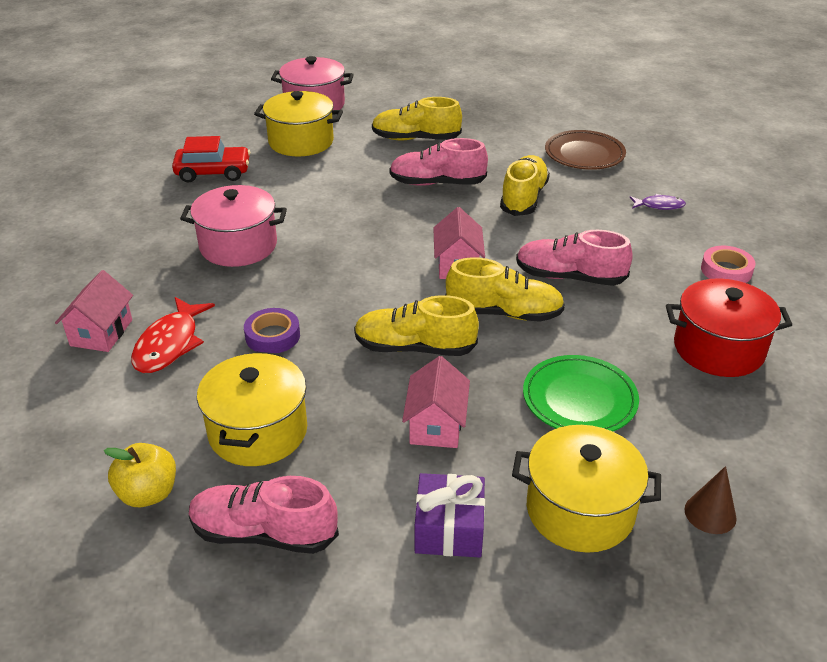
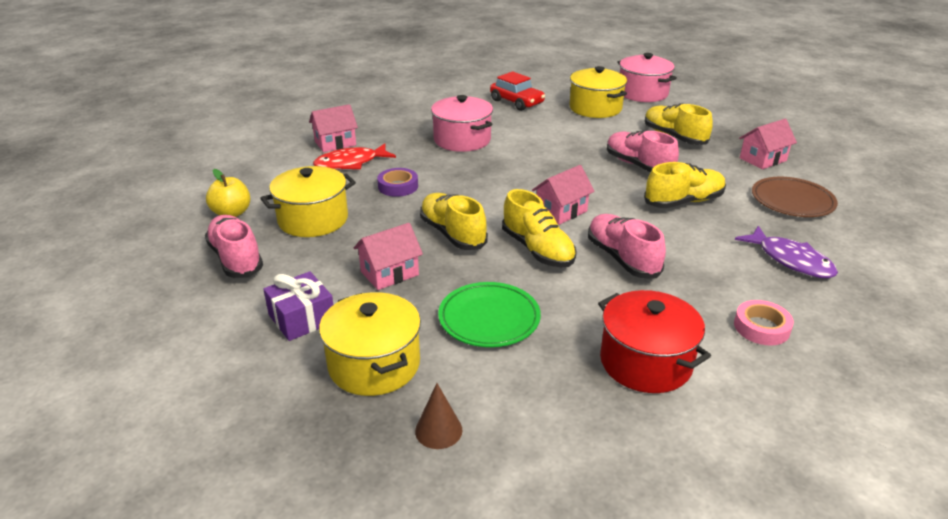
camera: 50 degrees right, 5 degrees down
(509, 126) = (762, 159): none -> pink house
(659, 206) = (790, 260): purple fish -> purple fish, size x1.77

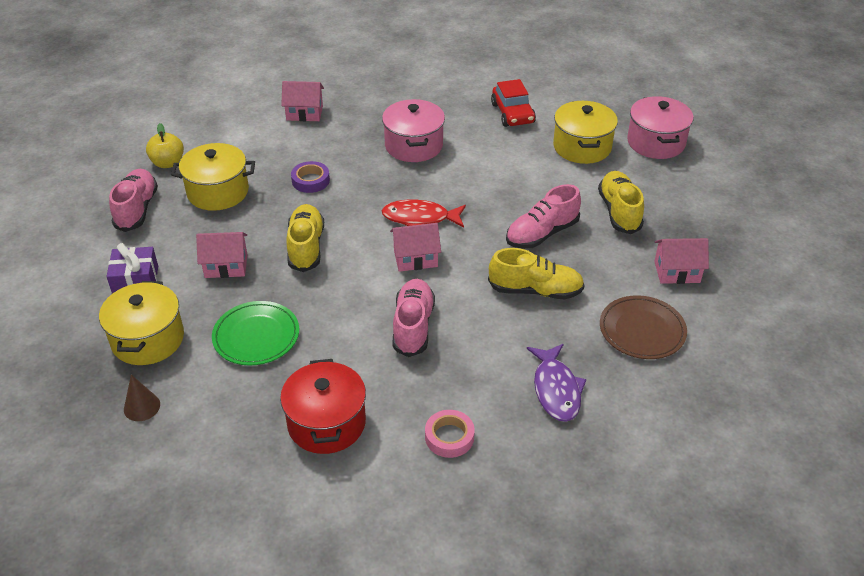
camera: 30 degrees right, 10 degrees up
(350, 163) = (296, 141): red fish -> red fish (420, 218)
(537, 250) = (355, 289): yellow shoe -> none
(638, 166) = (542, 234): pink shoe -> pink shoe turned 120 degrees counterclockwise

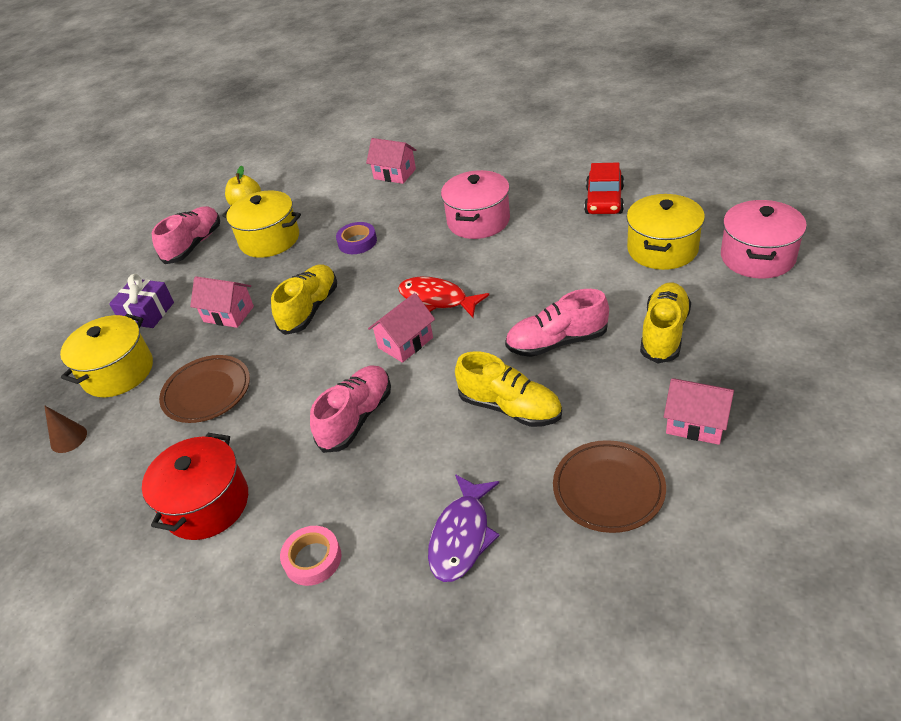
camera: 30 degrees right, 0 degrees up
(256, 336) = (207, 392): green plate -> brown plate
(415, 258) = (405, 343): pink house -> pink house turned 60 degrees counterclockwise

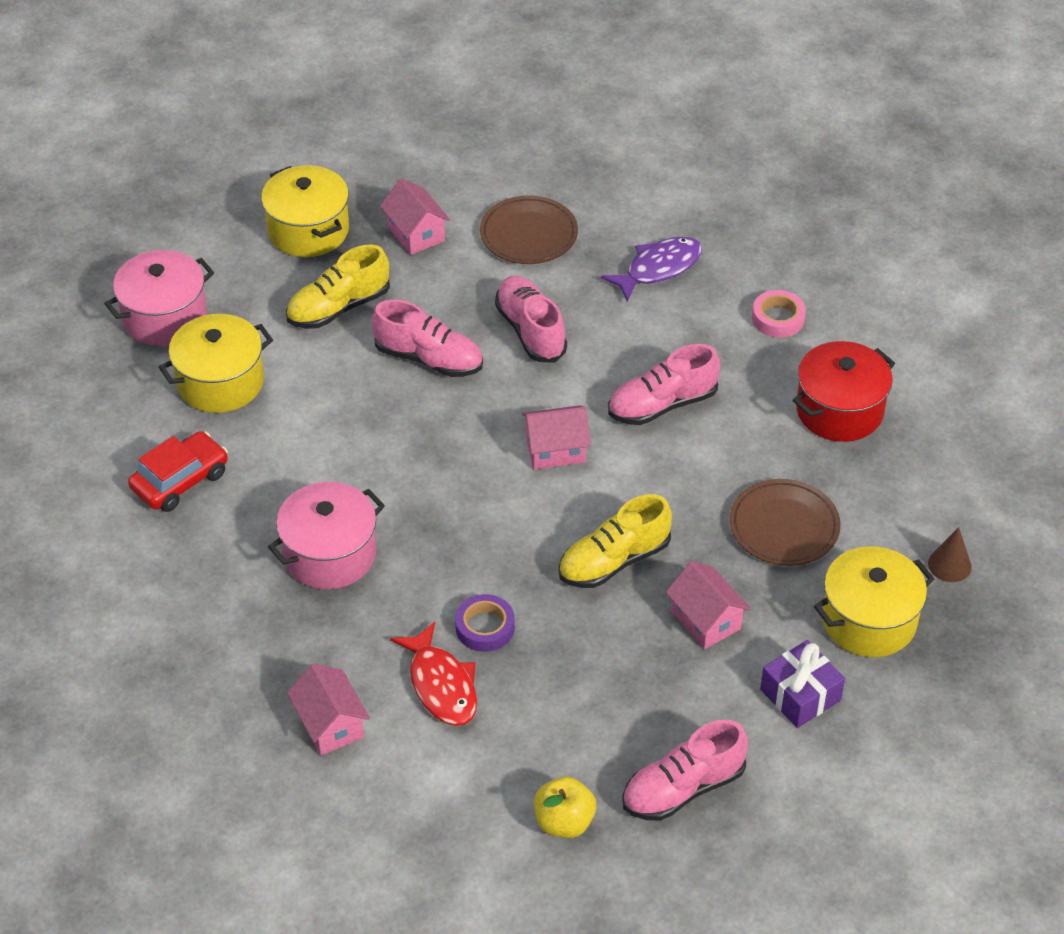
camera: 150 degrees left, 5 degrees up
(269, 240) = (581, 718): yellow pot -> yellow pot (308, 230)
(437, 299) = (480, 478): red fish -> red fish (441, 685)
(510, 407) = (530, 331): yellow shoe -> pink shoe

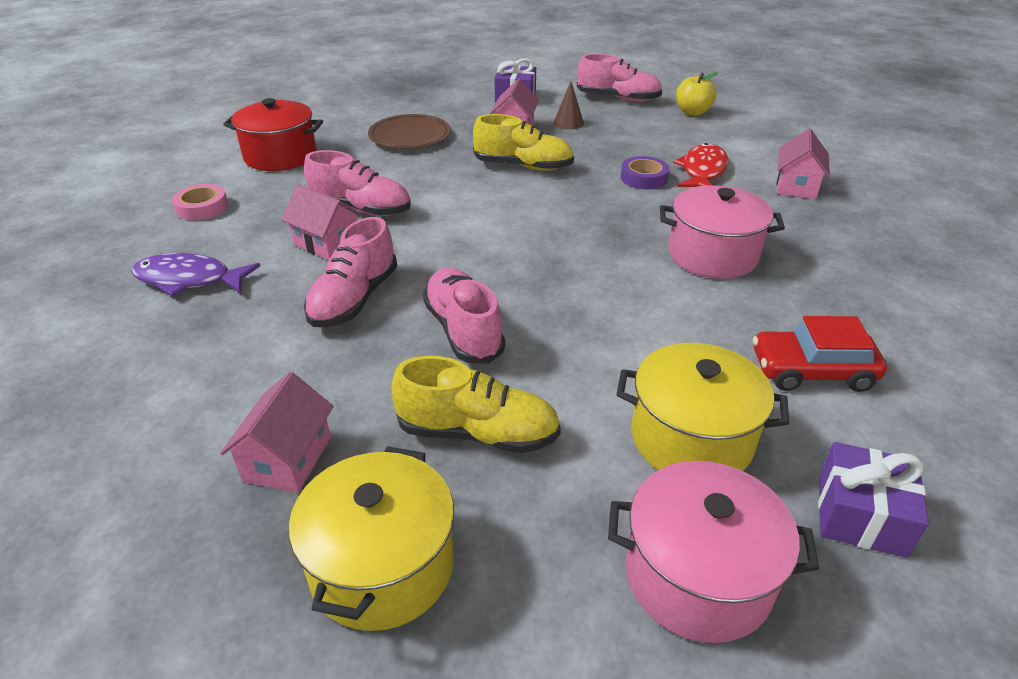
camera: 135 degrees left, 10 degrees down
(103, 398) = (860, 515): none -> purple gift
(528, 234) = (207, 376): brown plate -> none
(555, 450) = (468, 224): pink house -> pink house (327, 243)
(869, 620) = (440, 99): yellow pot -> none
(949, 565) = (368, 96): brown cone -> brown cone (568, 123)

